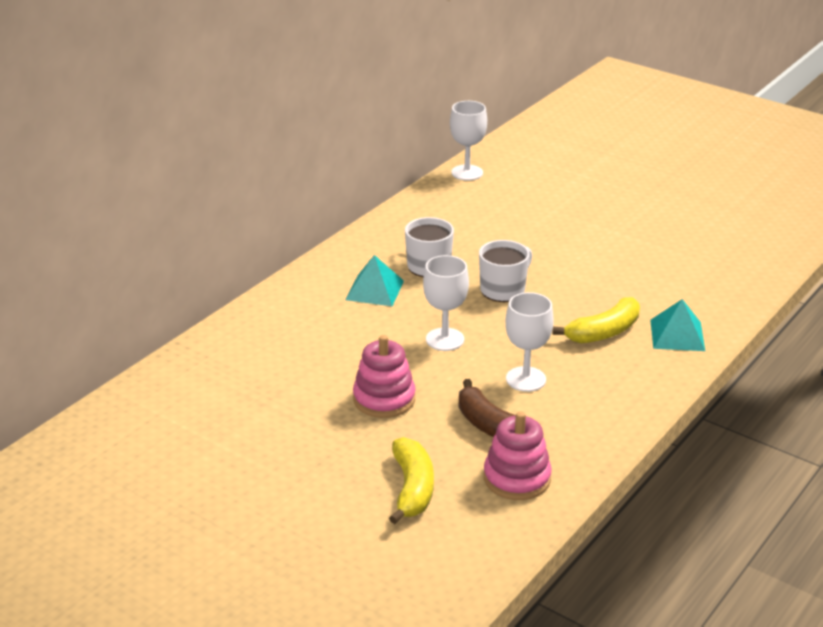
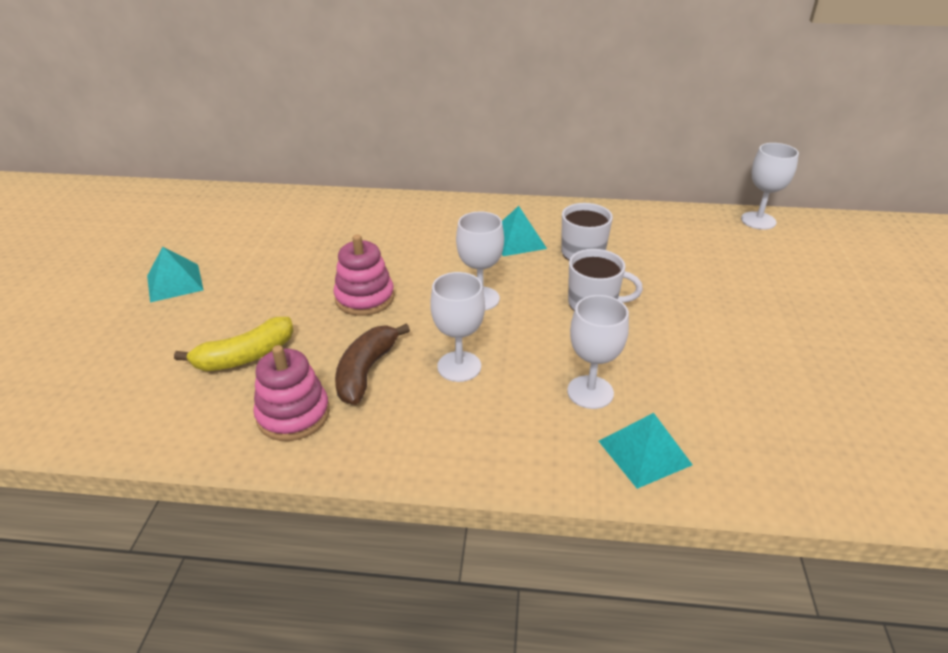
camera: 60 degrees right, 5 degrees up
(234, 513) = (174, 282): none -> turquoise pyramid
(603, 332) = (590, 392): yellow banana -> white goblet

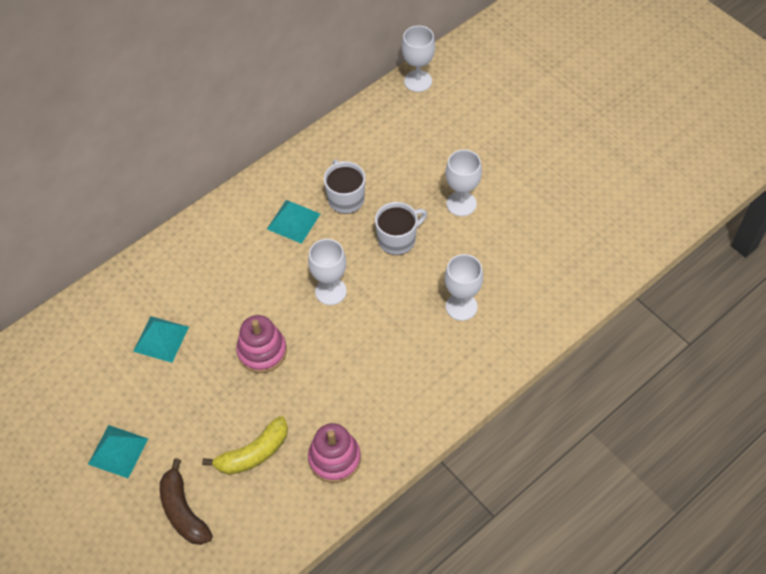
camera: 45 degrees left, 20 degrees up
(245, 356) = (253, 453): yellow banana -> yellow banana turned 45 degrees clockwise
(366, 371) = (335, 398): brown banana -> brown banana (183, 511)
(459, 366) = (379, 350): white goblet -> white goblet (461, 204)
(644, 452) = (521, 321): turquoise pyramid -> turquoise pyramid (161, 339)

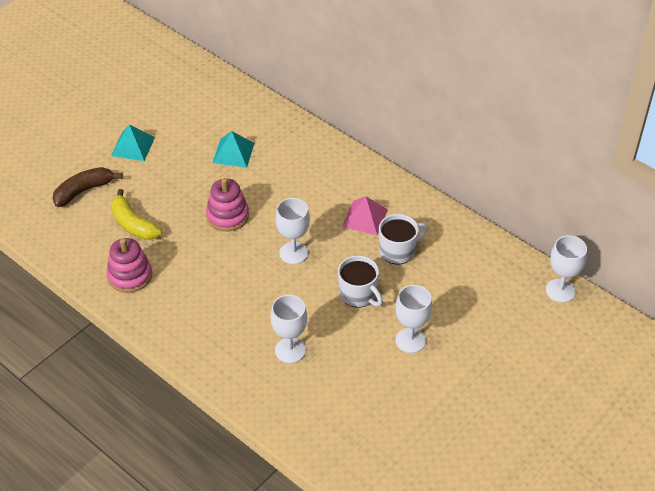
camera: 80 degrees right, 10 degrees down
(293, 221) = (365, 218): turquoise pyramid -> pink pyramid

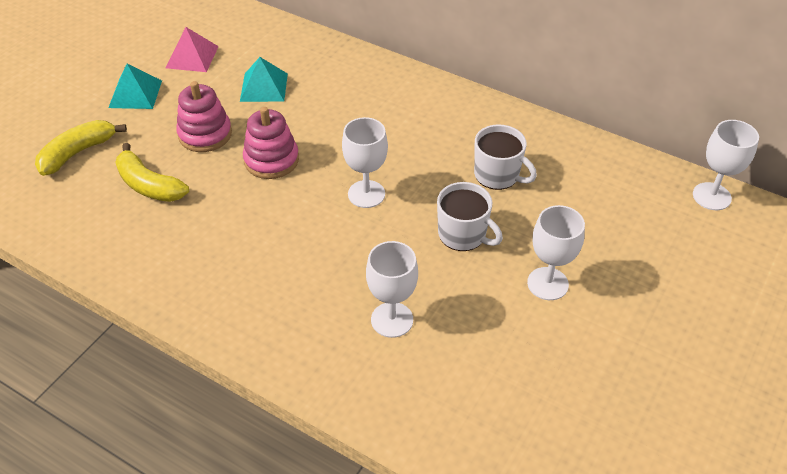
camera: 10 degrees left, 0 degrees up
(84, 191) = (78, 153): brown banana -> yellow banana
(130, 276) = (154, 251): pink stacking toy -> pink stacking toy (205, 134)
(365, 218) = (445, 141): pink pyramid -> pink pyramid (192, 57)
(398, 251) = (497, 175): white mug -> white mug turned 75 degrees clockwise

